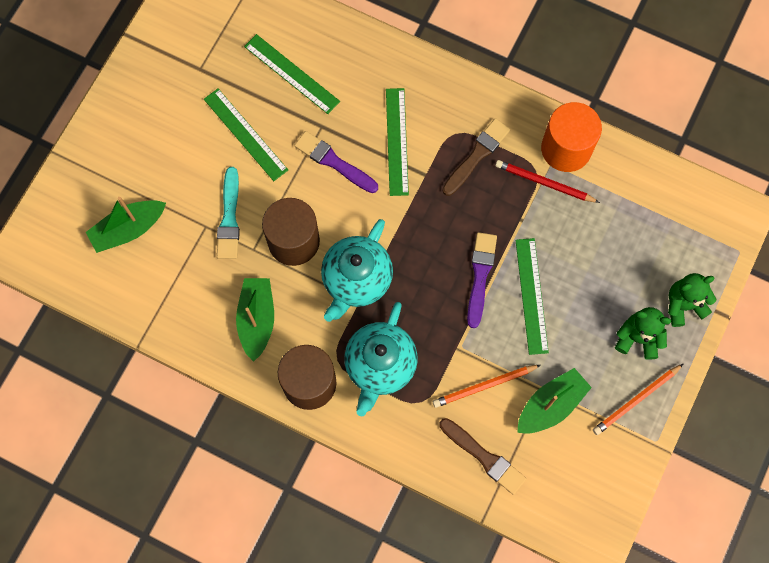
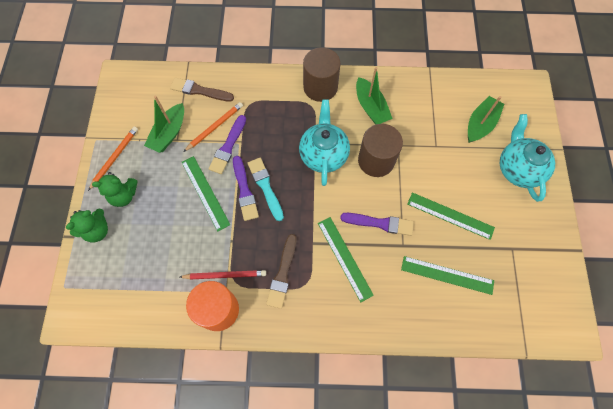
camera: 155 degrees right, 5 degrees down
(229, 218) = (425, 157): turquoise brush -> turquoise brush (265, 187)
(380, 365) = (284, 113): turquoise teapot -> turquoise teapot (518, 169)
(477, 347) = (228, 147): none -> purple brush

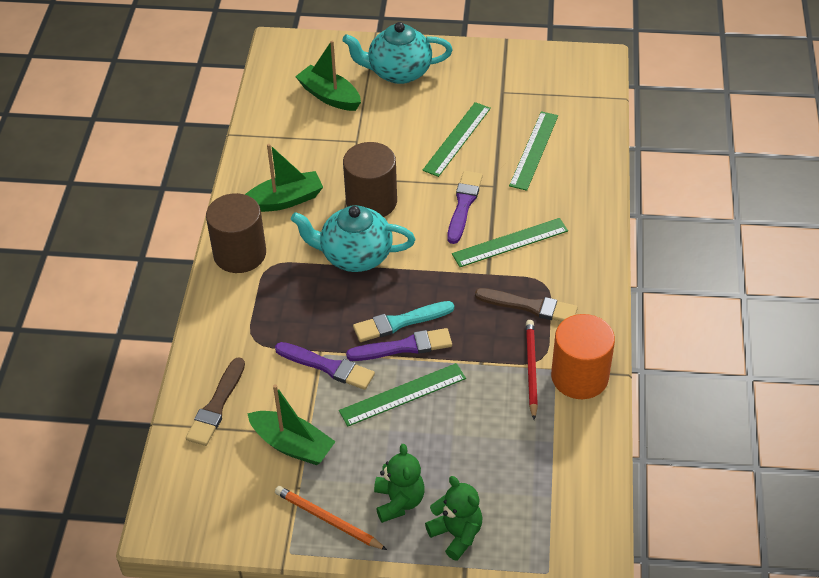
camera: 85 degrees left, 20 degrees down
(214, 127) = (290, 384): orange pencil -> none

